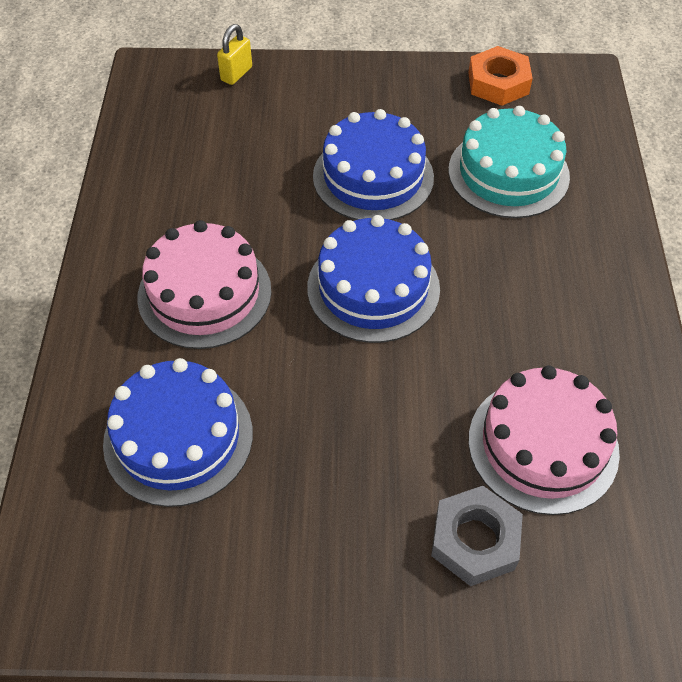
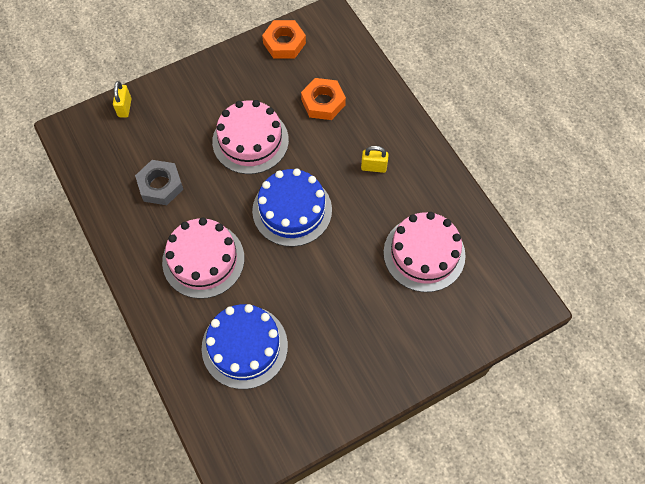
camera: 30 degrees left, 10 degrees up
(373, 177) = (250, 141): blue cake -> pink cake
(475, 540) = (419, 319): grey nut -> grey nut (160, 185)
(508, 173) = (323, 102): turquoise cake -> orange nut
(534, 286) = (373, 167): none -> yellow padlock

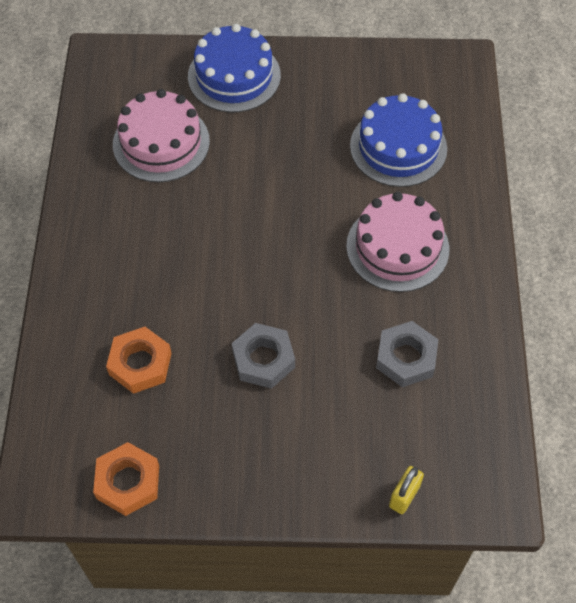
camera: 150 degrees left, 5 degrees down
(250, 141) = (263, 359): pink cake -> grey nut
(292, 210) = (267, 252): blue cake -> blue cake (234, 76)
(373, 167) = (142, 253): yellow padlock -> none

